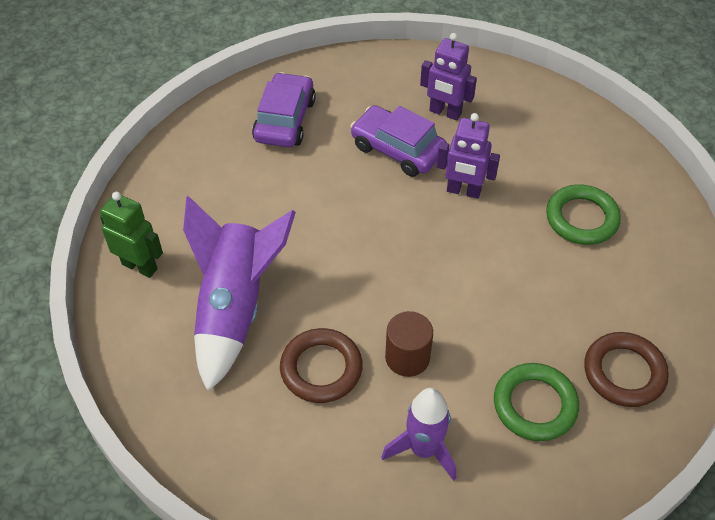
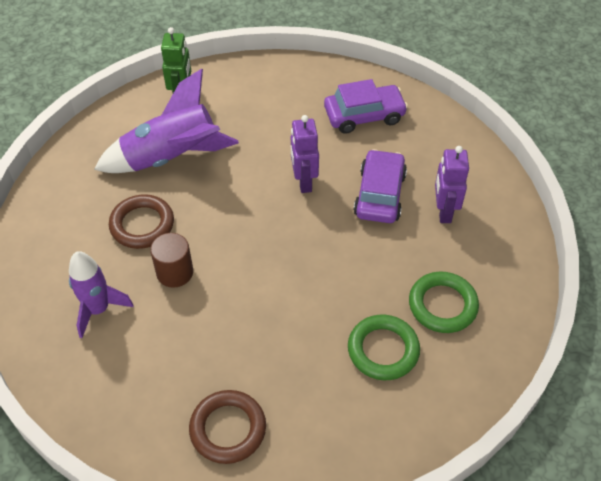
camera: 65 degrees right, 0 degrees up
(463, 191) = (361, 254): purple robot -> purple robot (304, 182)
(535, 405) = (167, 371): green ring -> green ring (442, 305)

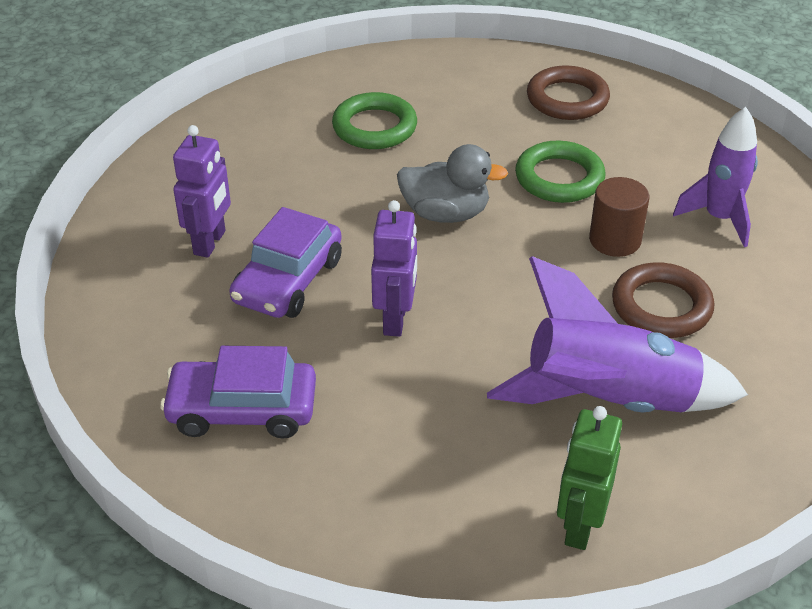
camera: 165 degrees left, 10 degrees down
(298, 270) = (445, 213): none -> grey duck
(442, 305) = (281, 151): green ring -> green ring (559, 178)

